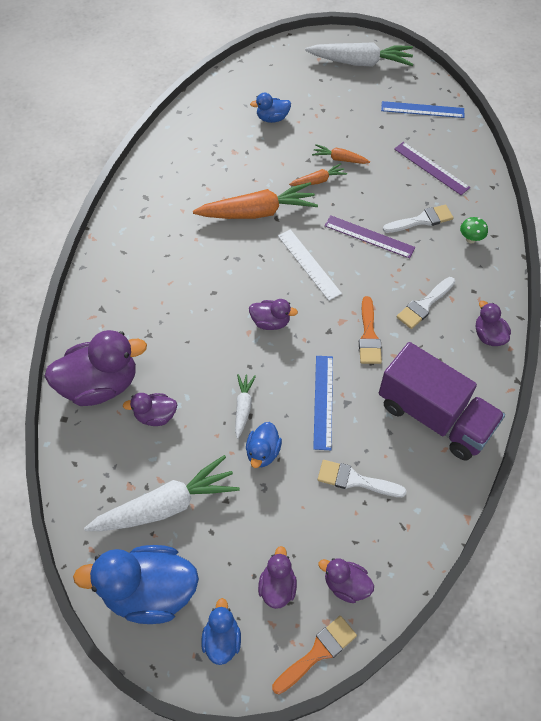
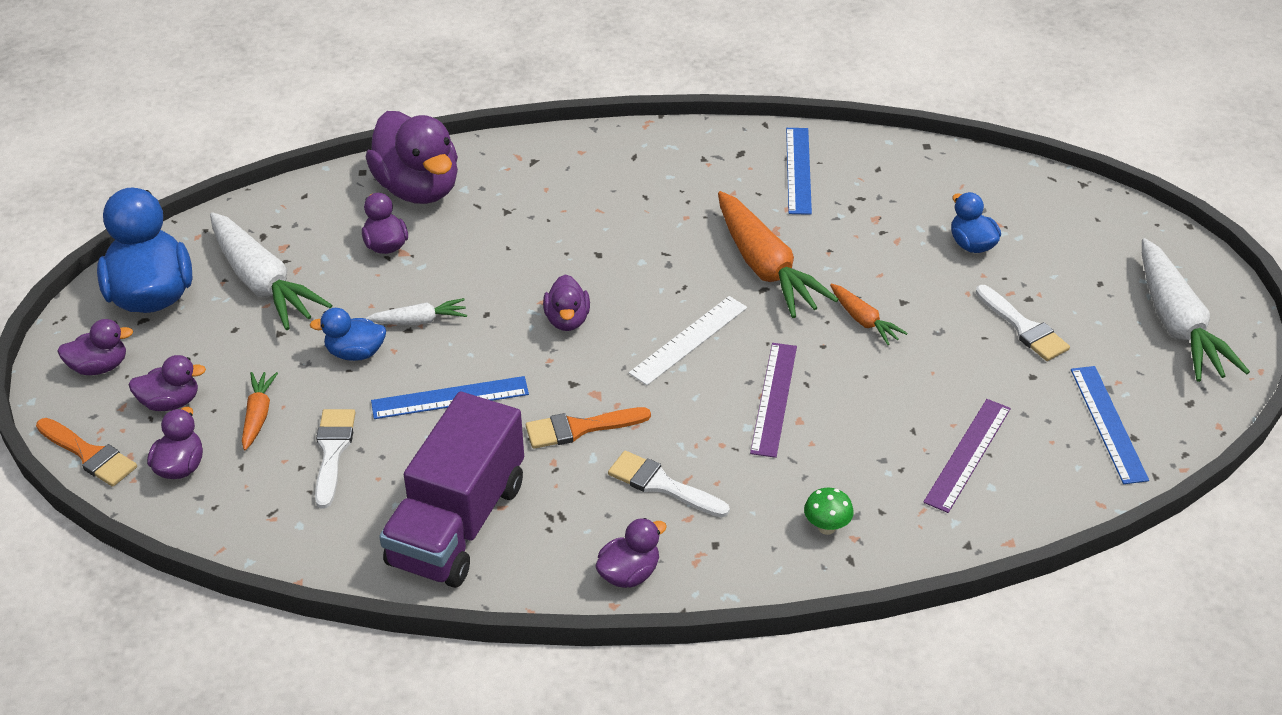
camera: 75 degrees right, 15 degrees down
(175, 174) = (798, 170): none -> blue ruler
(222, 639) = (99, 367): blue duck -> purple duck
(339, 159) = (925, 337): orange carrot -> orange carrot (258, 415)
(421, 220) = (839, 458): white brush -> white brush (1024, 327)

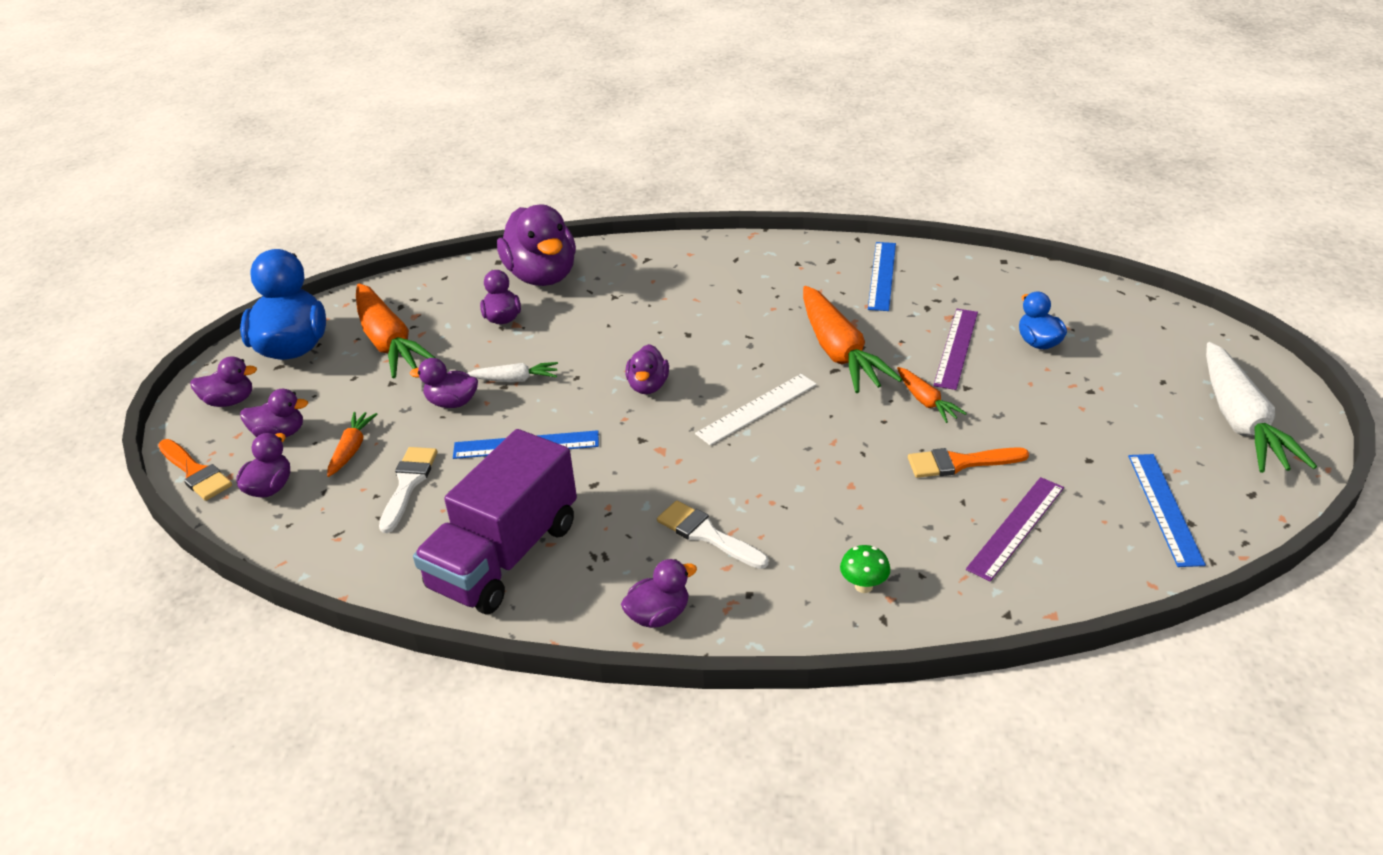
camera: 10 degrees right, 5 degrees down
(262, 283) = (389, 342): white carrot -> orange carrot
(355, 353) = (452, 402): blue duck -> purple duck
(580, 428) = (639, 478): orange brush -> orange brush (960, 463)
(774, 399) = (829, 464): purple ruler -> purple ruler (956, 348)
(1024, 327) = (1083, 416): white brush -> none

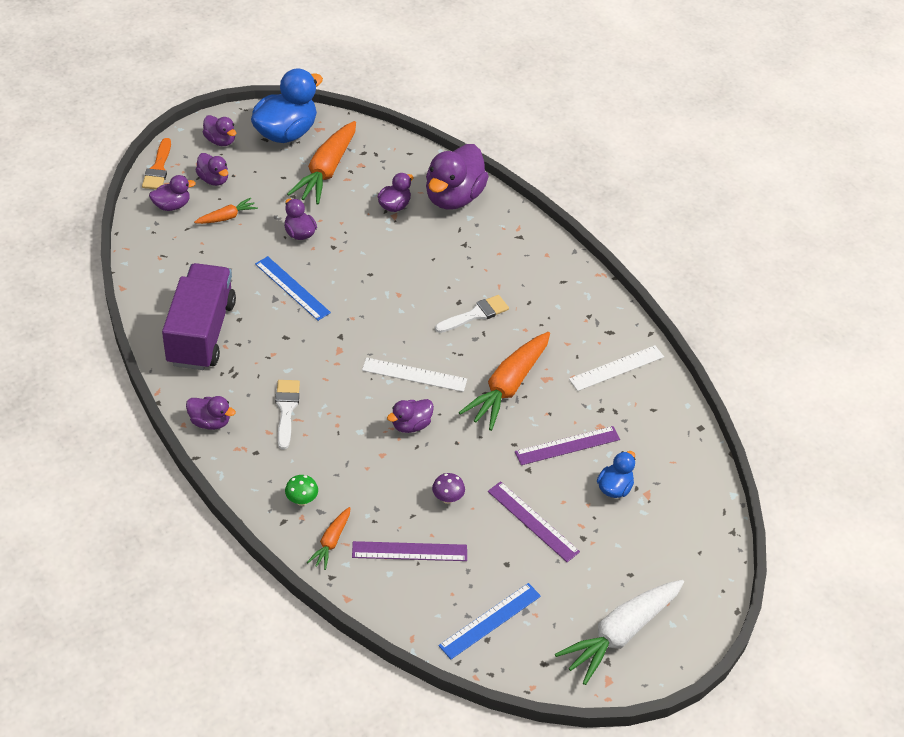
camera: 45 degrees right, 10 degrees up
(408, 484) = (220, 259): white brush -> white brush (475, 314)
(505, 556) = (201, 333): purple truck -> purple truck turned 105 degrees clockwise
(515, 380) = (343, 248): white carrot -> none
(648, 386) = (391, 312): purple duck -> purple duck (411, 425)
(882, 275) = (616, 368): blue ruler -> white ruler
(926, 401) = (495, 455): orange carrot -> orange carrot (331, 542)
(960, 463) = (447, 498): orange brush -> purple mushroom
(1042, 415) = (533, 521): none -> purple ruler

